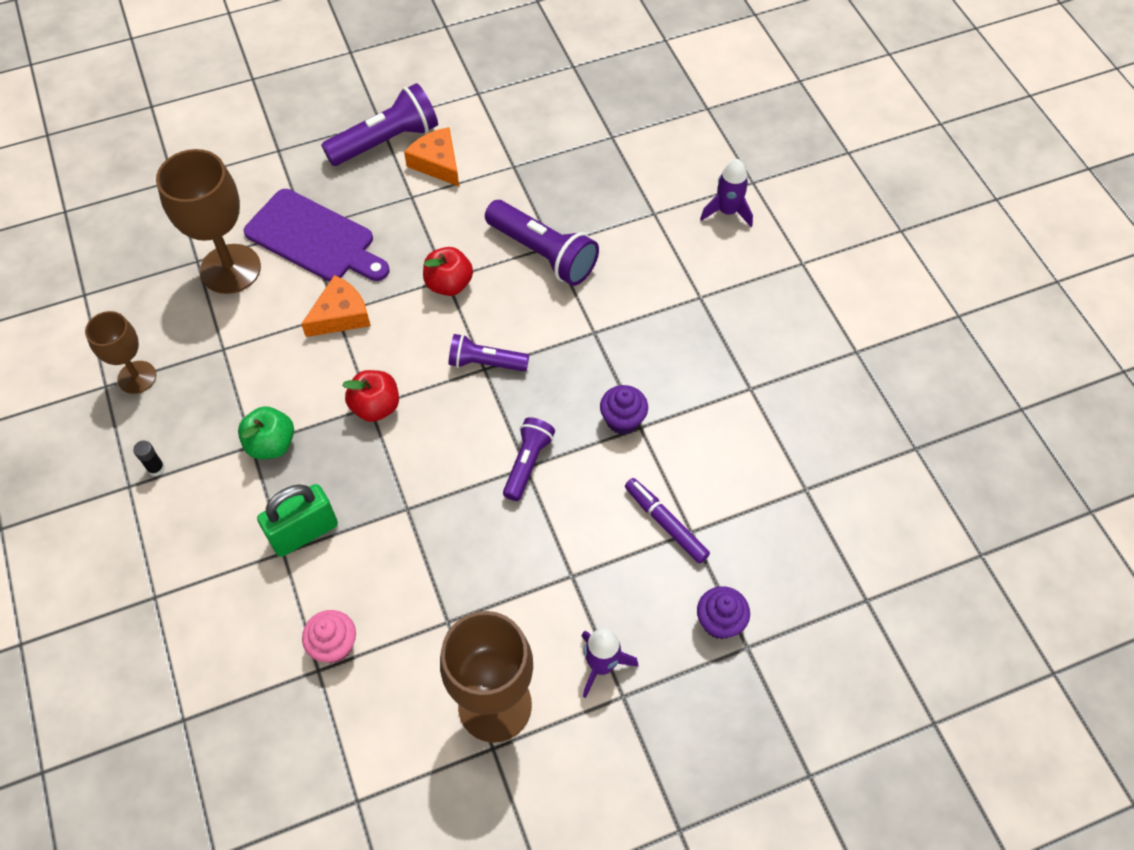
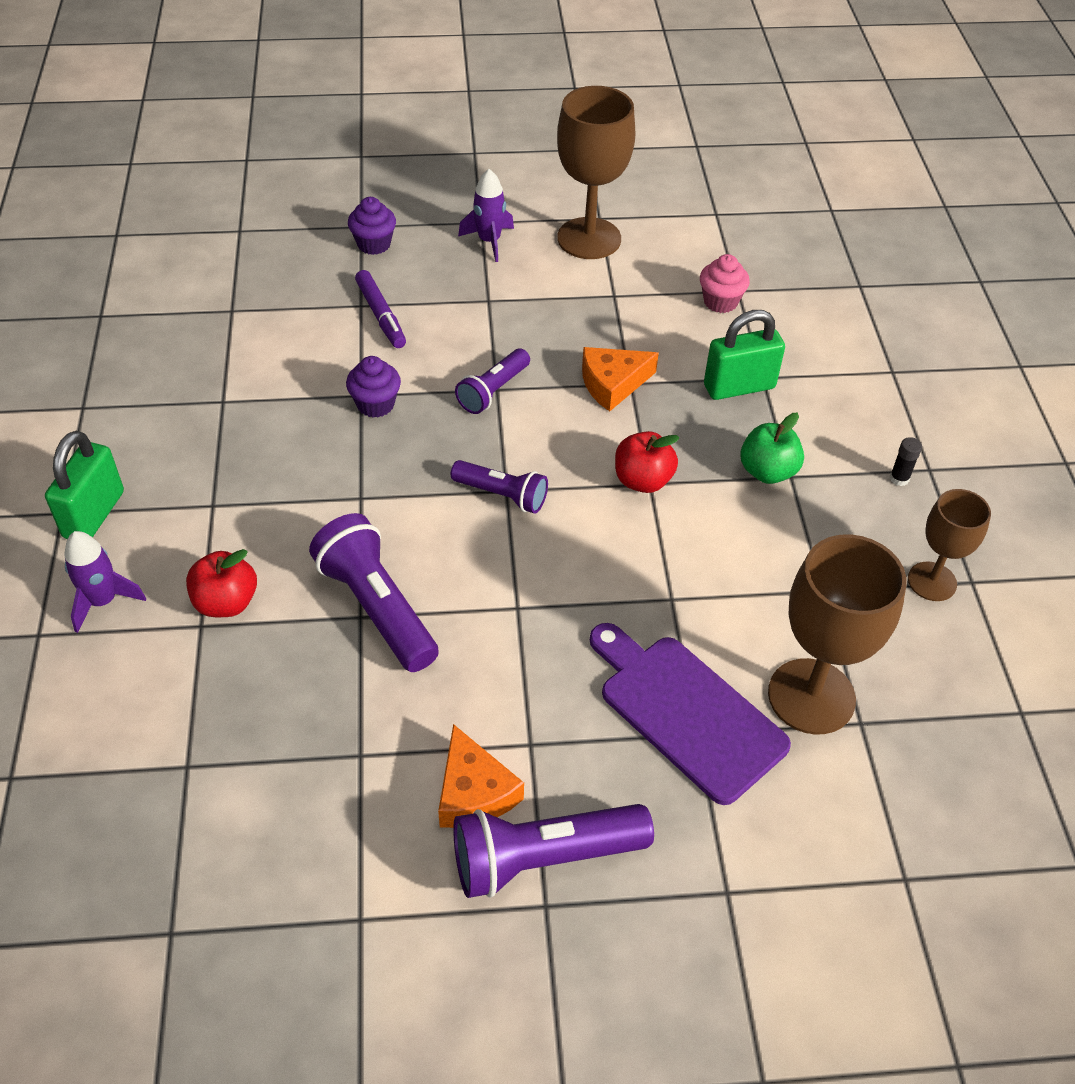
camera: 165 degrees left, 10 degrees down
(340, 315) = (666, 594): orange cheese -> orange cheese (612, 384)
(449, 284) = (515, 598): red apple -> red apple (226, 602)
(778, 267) = (94, 514): none -> green padlock

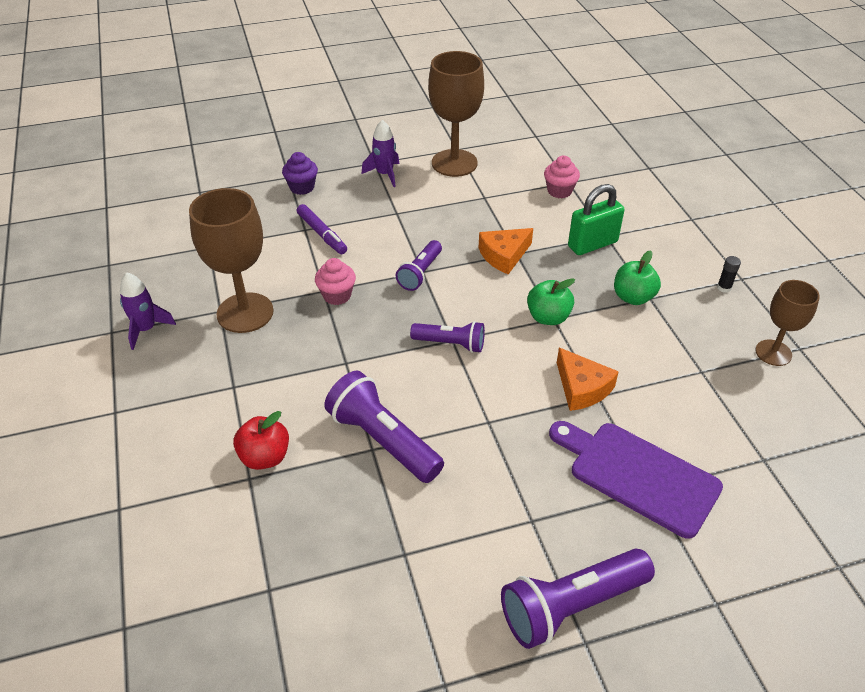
camera: 10 degrees left, 5 degrees down
(94, 514) = (141, 409): green padlock -> none
(103, 601) = (166, 473): purple rocket -> purple rocket (146, 329)
(375, 404) = (337, 295): purple cupcake -> pink cupcake
(474, 792) = (501, 565): orange cheese -> orange cheese (582, 388)
(642, 480) = (548, 317): red apple -> green apple
(811, 696) = (722, 447): brown goblet -> brown goblet (245, 313)

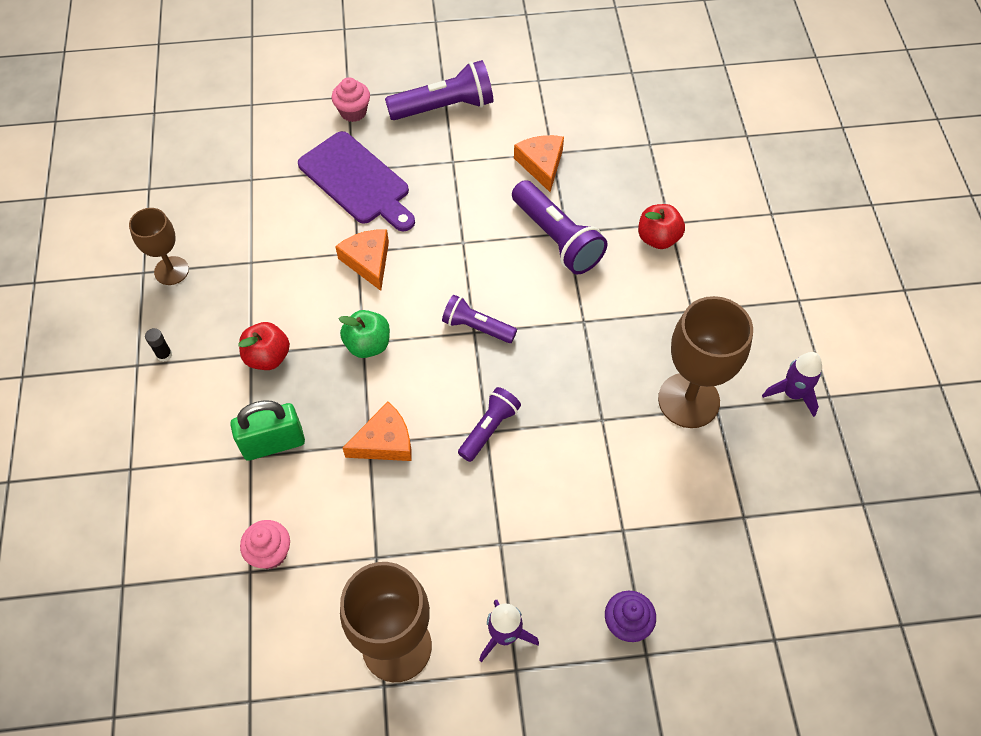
camera: 170 degrees left, 15 degrees up
(322, 234) = (601, 517): purple marker -> none
(337, 295) = (587, 409): pink cupcake -> pink cupcake (353, 112)
(415, 533) = (541, 164): none -> orange cheese
(633, 297) = (268, 357): green apple -> red apple

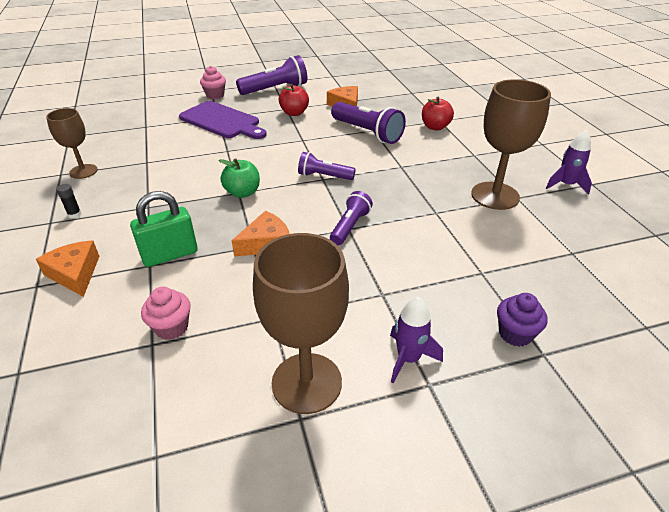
camera: 10 degrees left, 20 degrees down
(268, 357) = (162, 207): red apple -> red apple (294, 113)
(368, 261) = (236, 154): orange cheese -> orange cheese (75, 274)

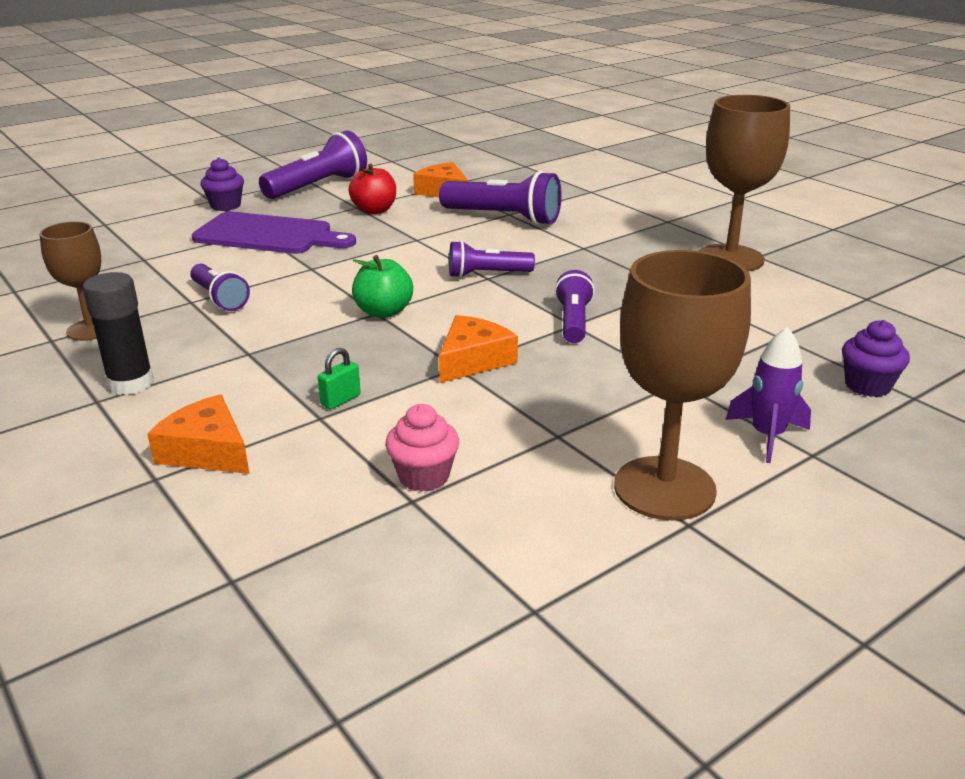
camera: 20 degrees left, 10 degrees down
(74, 214) = (131, 383): black glue stick -> black glue stick, size x2.01
(162, 163) = (219, 299): none -> purple flashlight
(170, 255) = (341, 400): green padlock -> green padlock, size x0.49
(215, 95) = (225, 206): pink cupcake -> purple cupcake
(435, 127) = (591, 199): red apple -> none
(566, 185) = (804, 234): purple rocket -> none

